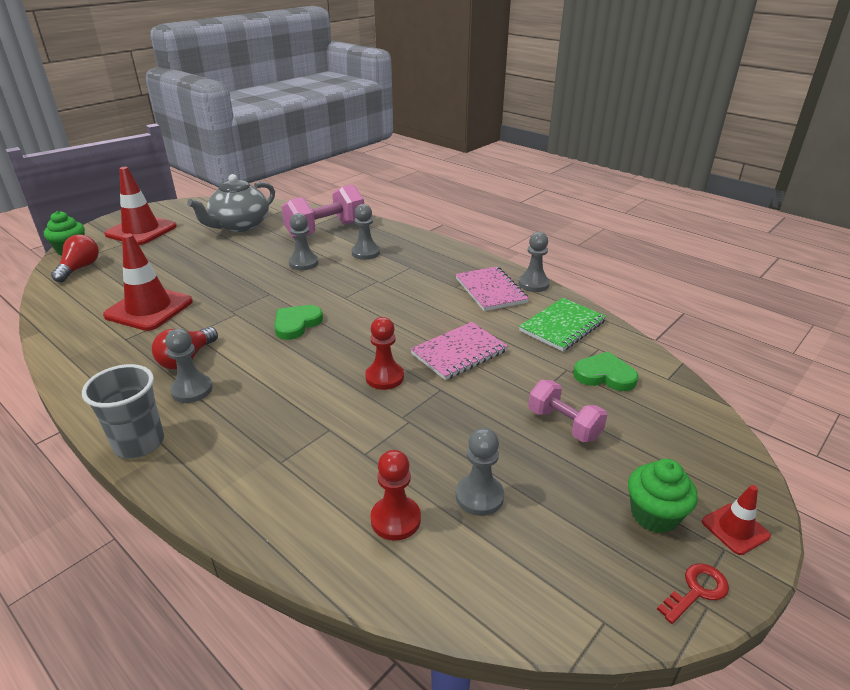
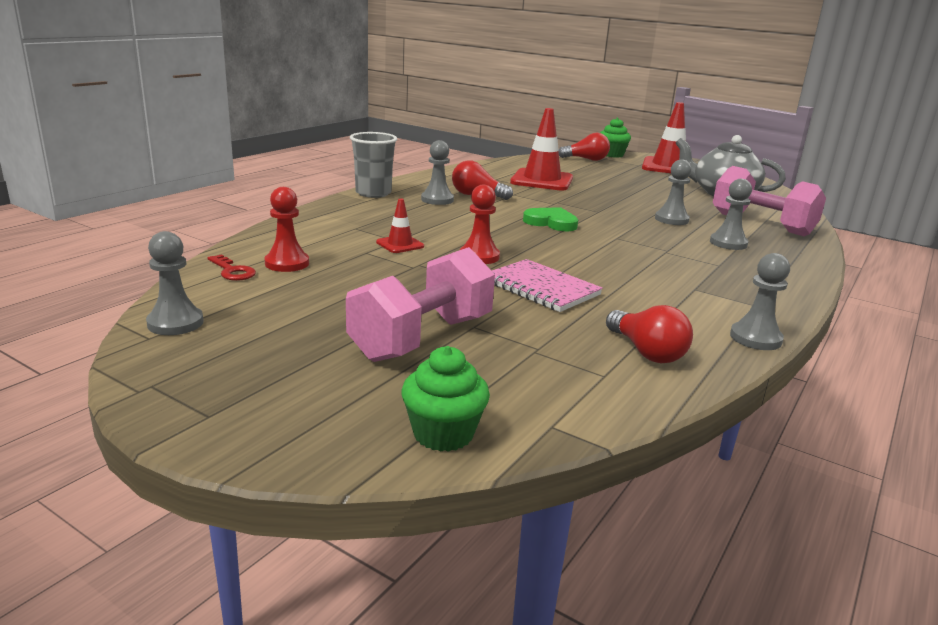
camera: 80 degrees right, 10 degrees down
(479, 496) = (309, 293): grey pawn -> grey pawn (175, 323)
(490, 290) = (705, 308): pink notebook -> none
(562, 326) = (646, 352): green notebook -> red light bulb
(564, 424) = (422, 338): pink dumbbell -> pink dumbbell, size x1.68
(604, 375) = (536, 373): green heart -> none
(654, 515) = (269, 377): green cupcake -> green cupcake (443, 434)
(696, 591) = (159, 387): red key -> red key (232, 271)
(735, 529) = (236, 428): red traffic cone -> red traffic cone (400, 244)

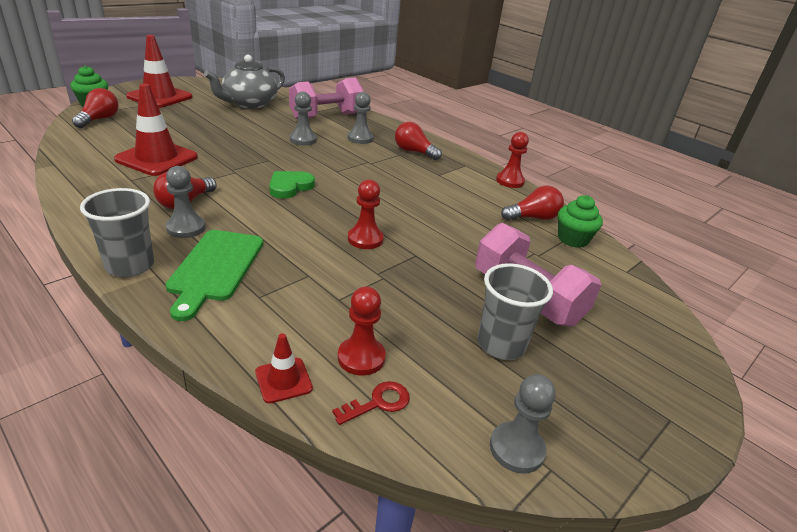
camera: 80 degrees left, 10 degrees up
(323, 320) = (501, 344): none -> grey cup
(386, 213) = (215, 268): none -> green cutting board
(400, 244) = (322, 275): red traffic cone -> red traffic cone (283, 380)
(443, 434) = (650, 311): green cupcake -> green cupcake (572, 239)
(541, 288) = (436, 227): pink notebook -> none
(743, 272) = (414, 152): none -> red light bulb
(755, 338) = (510, 181): grey pawn -> red pawn

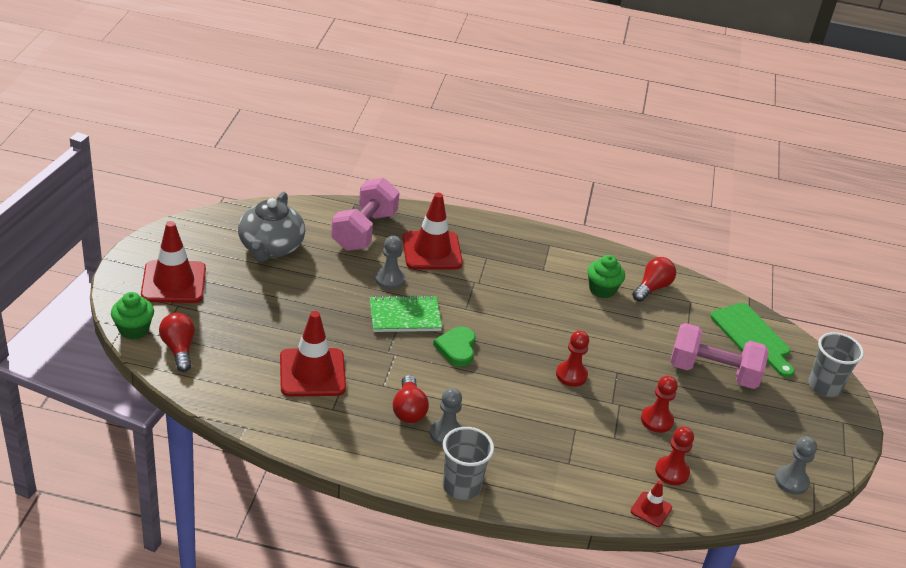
camera: 35 degrees left, 5 degrees up
(215, 268) = (514, 457): green cutting board -> green cutting board (752, 337)
(280, 158) = (405, 316): none -> green notebook
(360, 138) = (432, 251): grey pawn -> red traffic cone
(378, 403) = (709, 494): red key -> none
(414, 152) = (494, 247): red light bulb -> none
(501, 344) = (730, 419): grey cup -> grey cup (824, 386)
(510, 181) = (599, 249): red pawn -> red pawn (656, 420)
(572, 239) = (695, 298): green cupcake -> green cupcake (602, 290)

